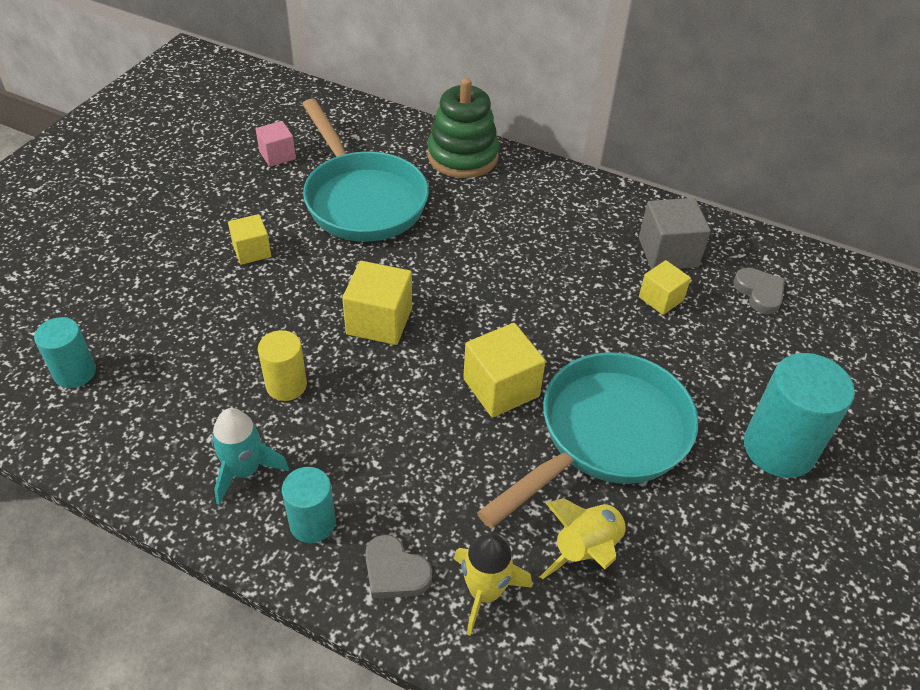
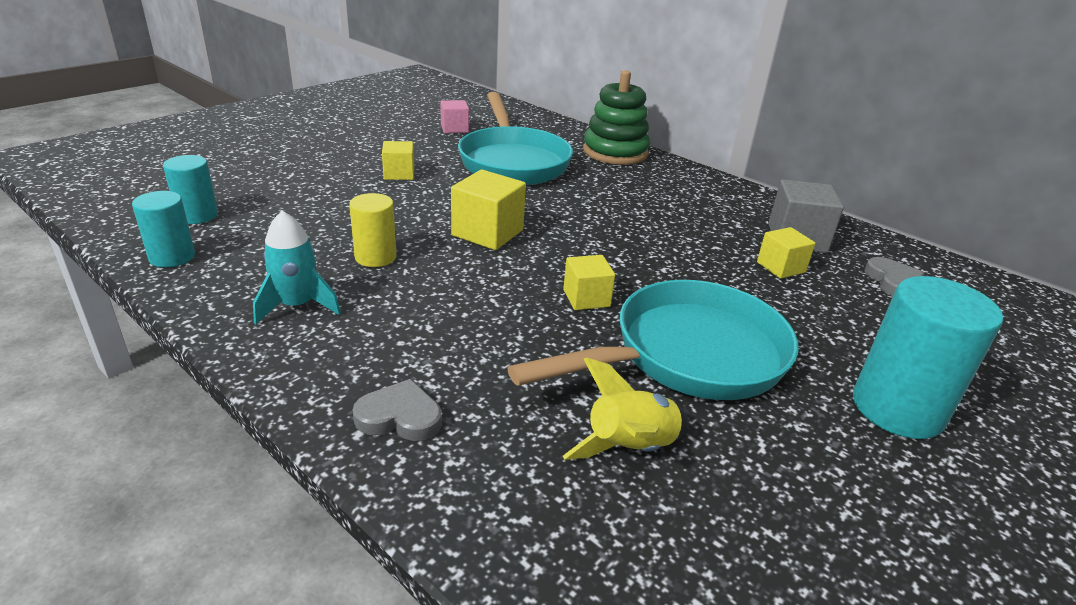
camera: 15 degrees right, 15 degrees down
(312, 523) = (337, 358): turquoise cylinder -> turquoise cylinder (172, 257)
(395, 571) = (400, 416): grey heart -> grey heart turned 135 degrees clockwise
(485, 592) = (492, 458): yellow rocket -> none
(501, 388) = (586, 298): yellow cube -> yellow cube, size x0.63

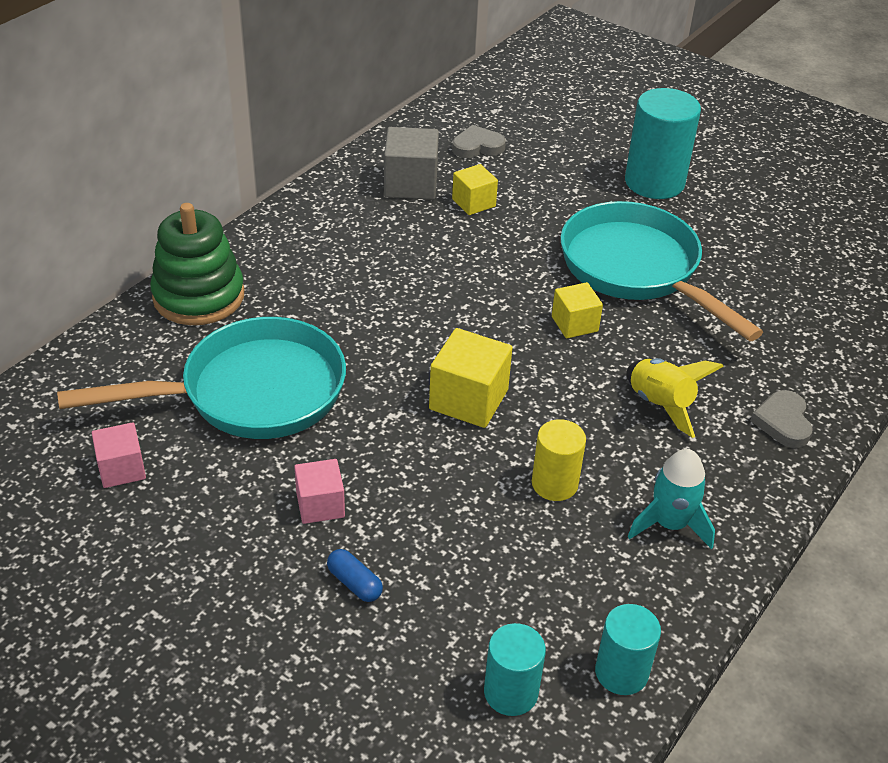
camera: 95 degrees left, 10 degrees up
(326, 178) = (354, 583): none -> blue capsule
(399, 174) = (320, 505): yellow cube -> pink cube
(630, 448) = (754, 304): yellow rocket -> yellow rocket (660, 404)

